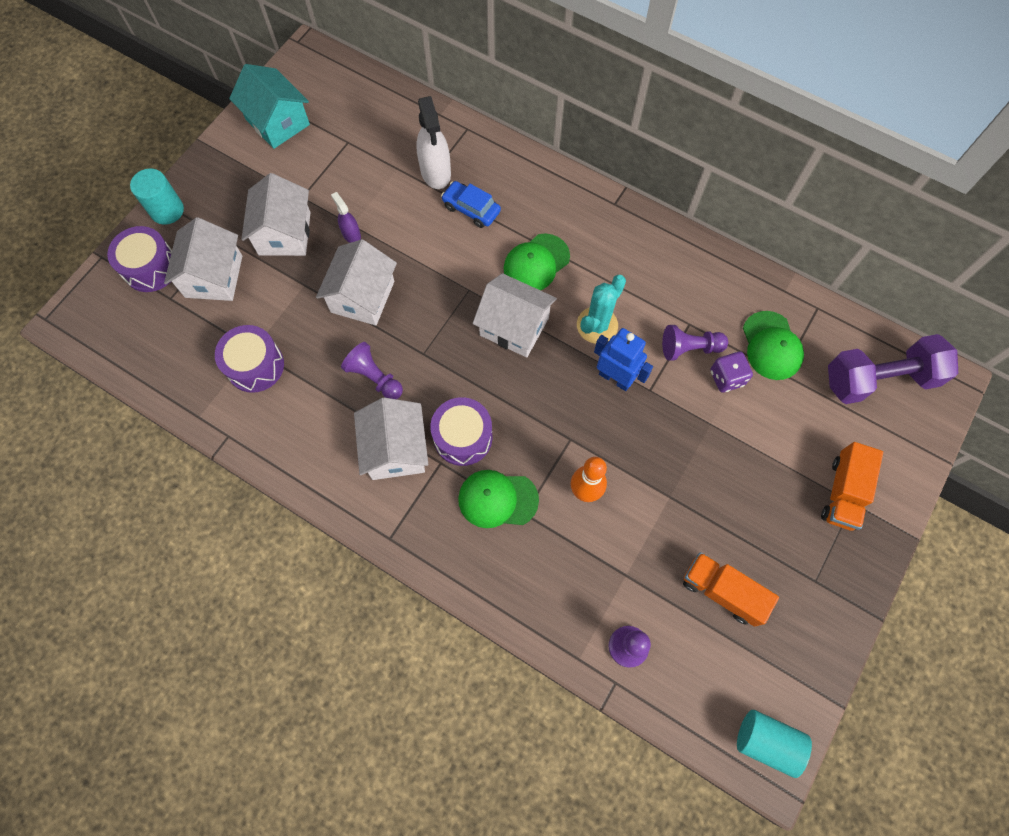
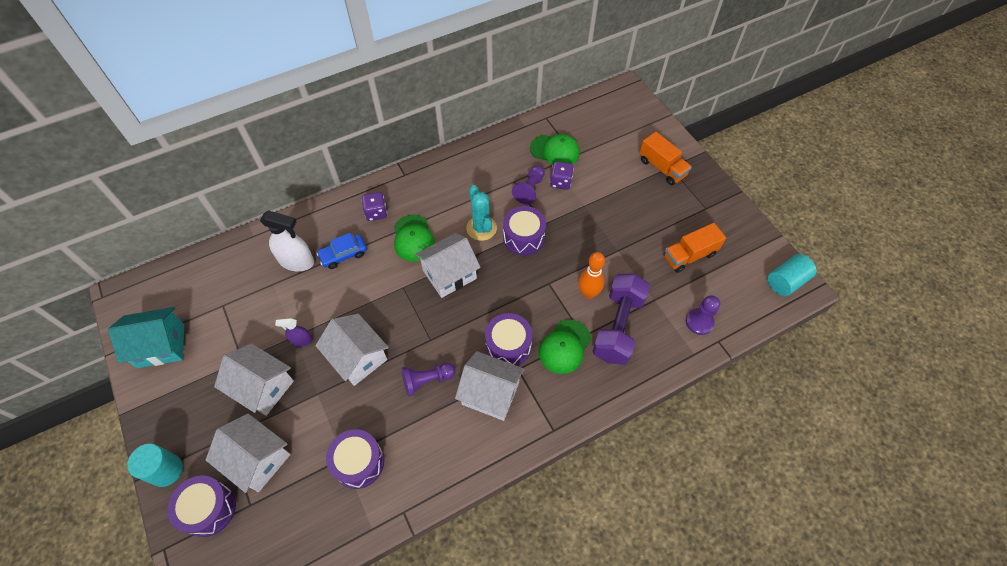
camera: 60 degrees left, 10 degrees down
(544, 207) = (376, 213): none -> purple dice
(615, 378) = (523, 237): blue robot -> purple drum
(879, 379) = (606, 116): purple dumbbell -> purple dumbbell (618, 327)

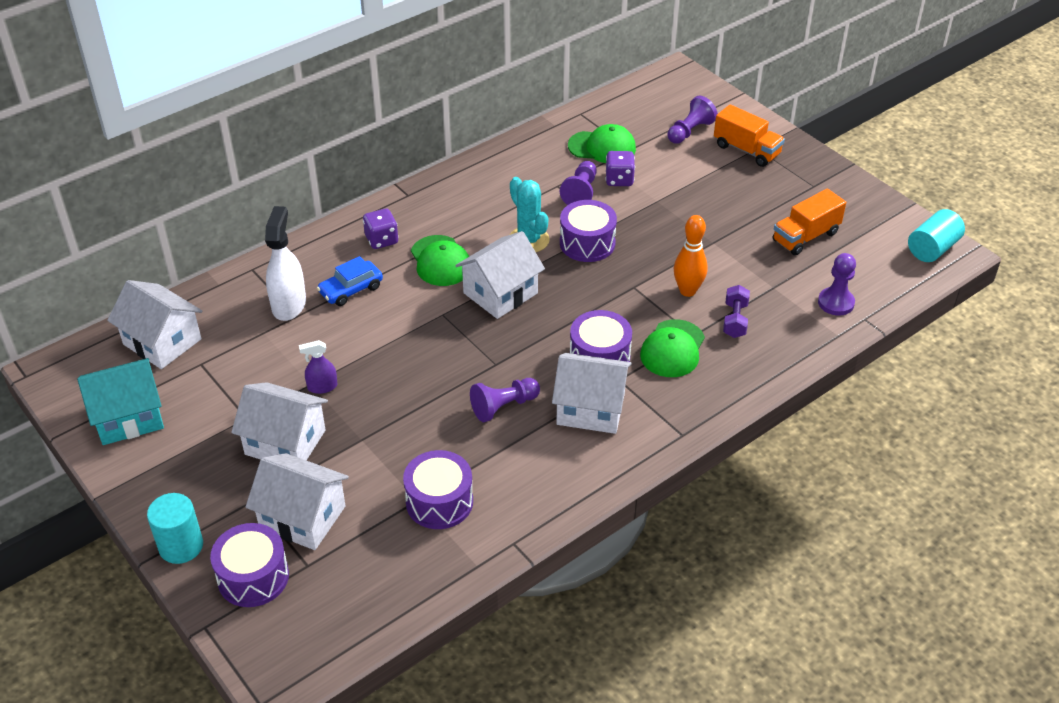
camera: 10 degrees left, 15 degrees down
(297, 261) = (289, 304): white spray bottle -> white spray bottle turned 90 degrees counterclockwise
(358, 357) = (404, 395): white house -> white house (162, 342)
(618, 327) = (735, 320): purple dumbbell -> purple dumbbell, size x0.49
(623, 145) = (690, 131): none -> purple pawn

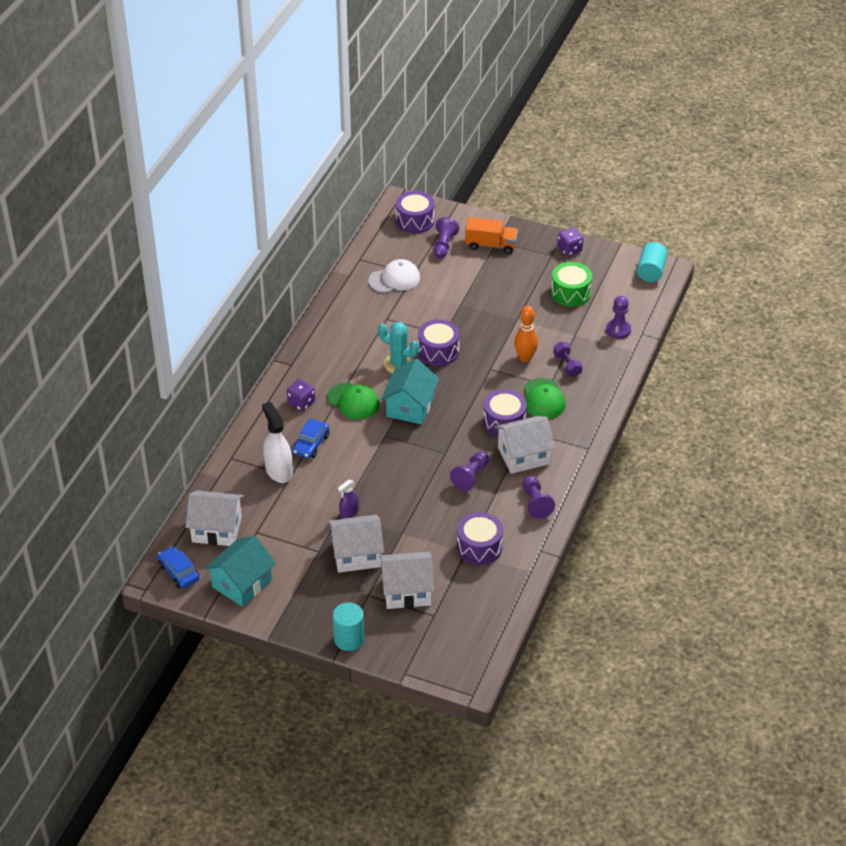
camera: 30 degrees left, 0 degrees up
(77, 372) = (178, 572): none -> blue car
(253, 577) = (408, 635): purple drum -> purple drum (415, 221)
(500, 293) = (410, 407): white house -> turquoise house
(581, 192) = (406, 317): purple pawn -> purple pawn (535, 503)
(602, 147) = (394, 279): green cap -> white cap
(619, 180) = (424, 298): purple dice -> purple dice (569, 249)
(805, 237) = (570, 293): orange truck -> green drum

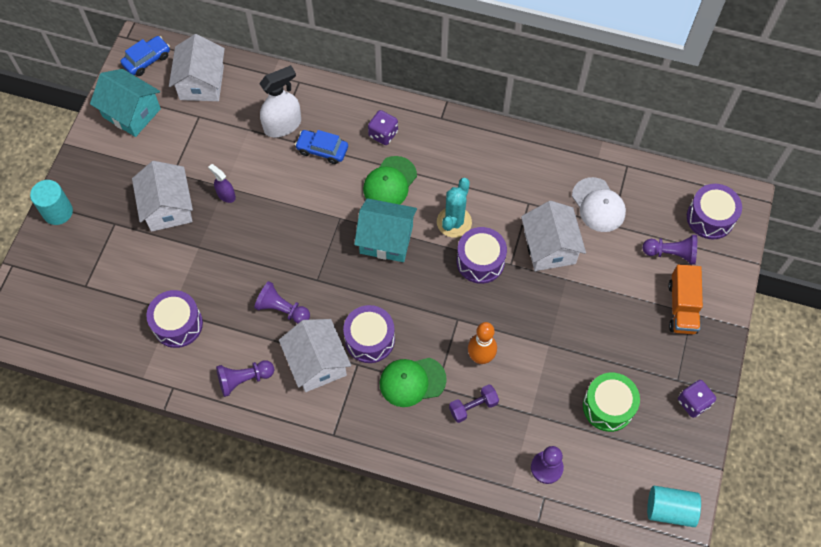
camera: 85 degrees right, 20 degrees up
(406, 591) = (117, 258): white house -> white house (549, 247)

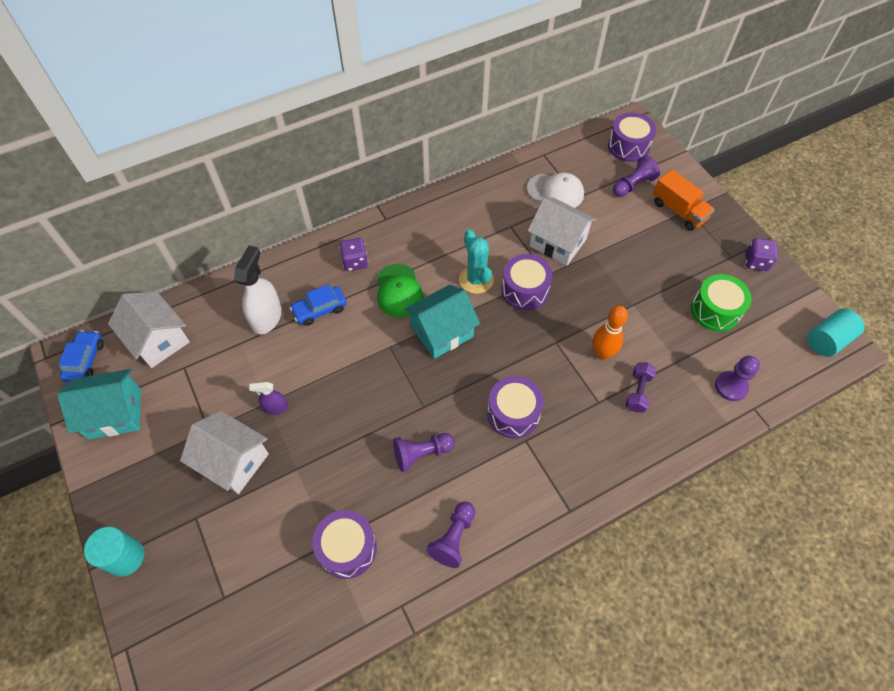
camera: 45 degrees left, 5 degrees down
(317, 363) = (495, 468): white house -> none
(412, 381) = (578, 414): green cap -> none

